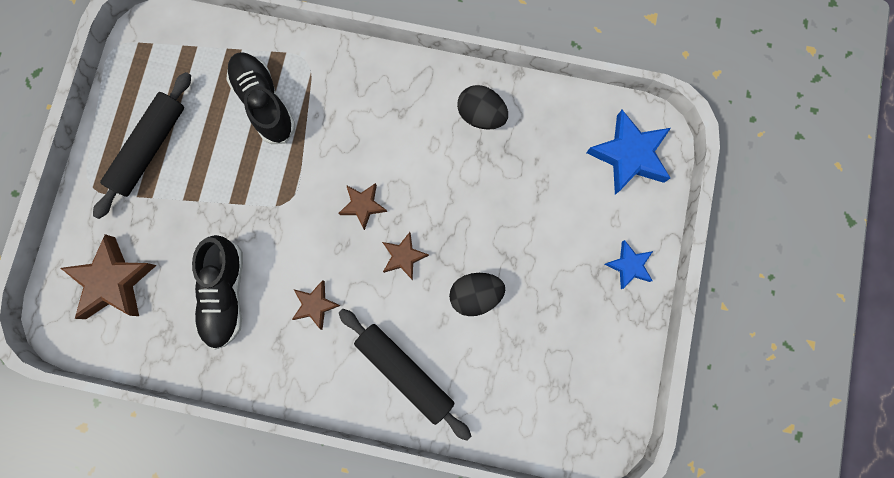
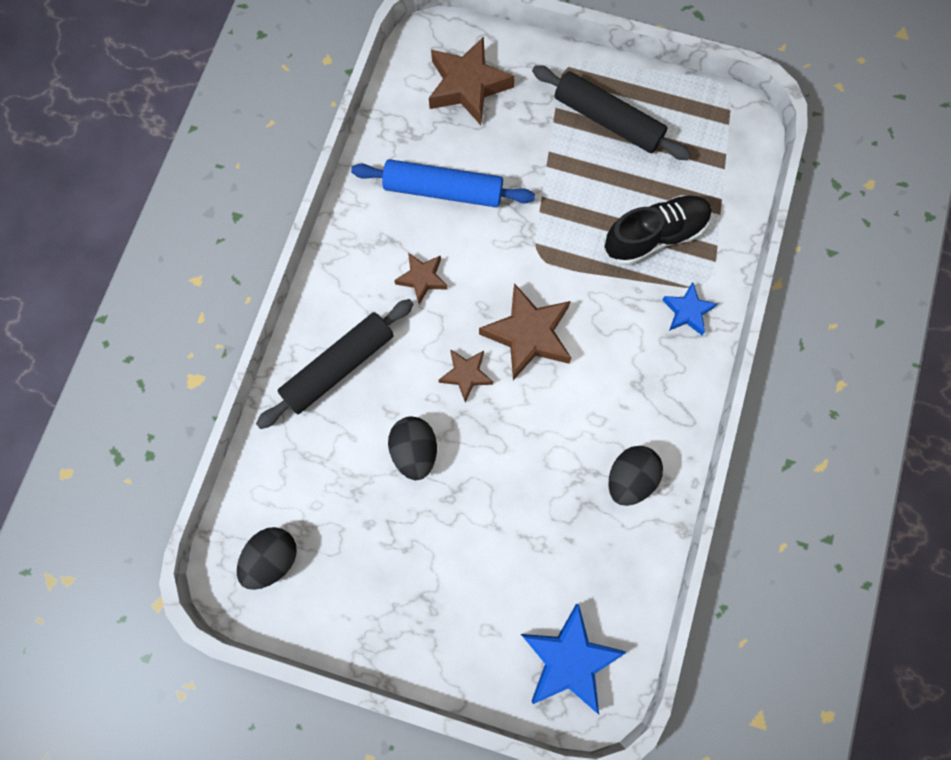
camera: 95 degrees right, 5 degrees down
(225, 294) = (443, 190): black shoe -> blue rolling pin
(363, 206) = (528, 335): brown star -> brown star, size x1.77
(581, 408) = (272, 559): none -> black egg
(629, 265) = (430, 639): blue star -> blue star (687, 311)

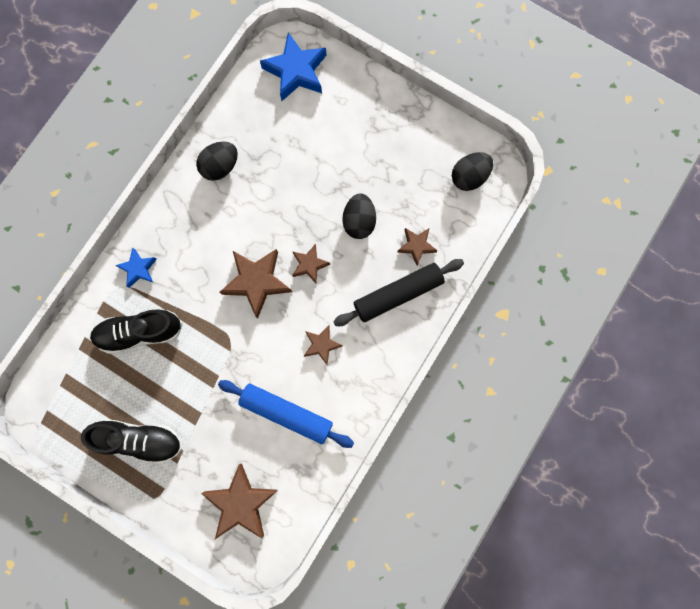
camera: 165 degrees left, 5 degrees up
(327, 438) = (416, 246): none -> brown star
(608, 120) = (139, 439): black rolling pin -> black shoe

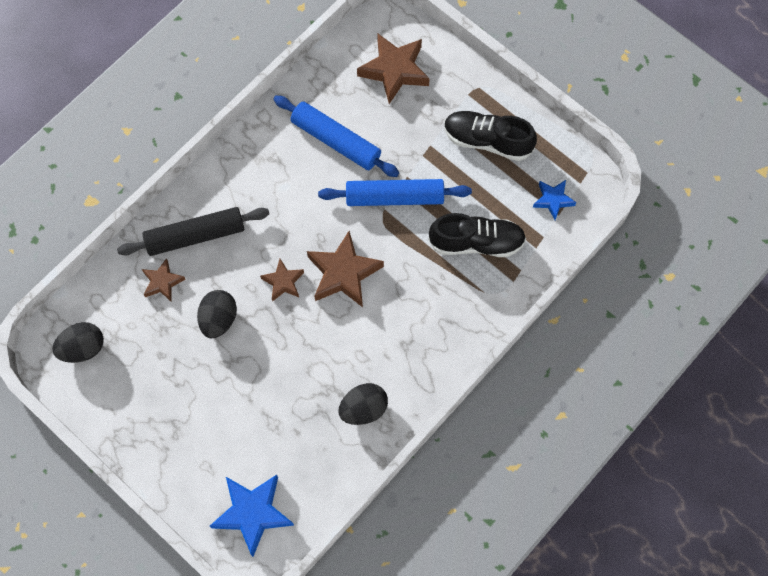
camera: 170 degrees left, 10 degrees down
(138, 269) = (471, 309): blue star -> blue star (553, 200)
(221, 364) = (394, 197): none -> blue rolling pin
(321, 345) = (287, 199): brown star -> none

